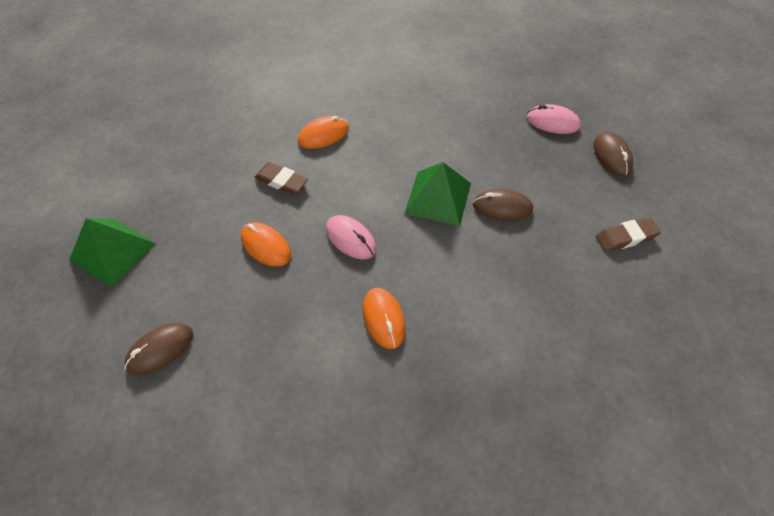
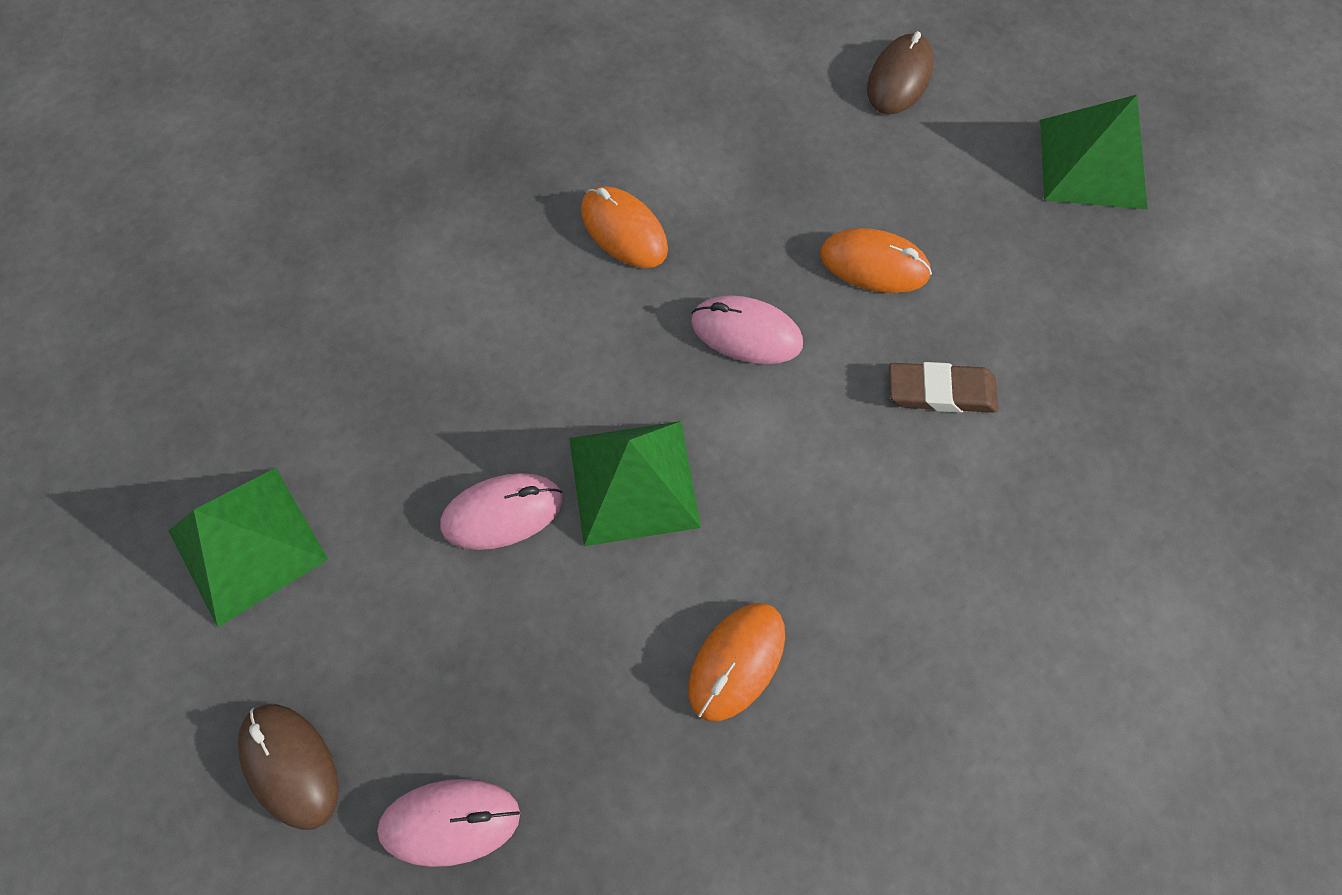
camera: 155 degrees right, 10 degrees up
(323, 135) = (941, 536): orange mouse -> orange mouse (736, 661)
(502, 207) = (502, 513): brown mouse -> pink mouse
(625, 237) = (248, 544): brown eraser -> green pyramid

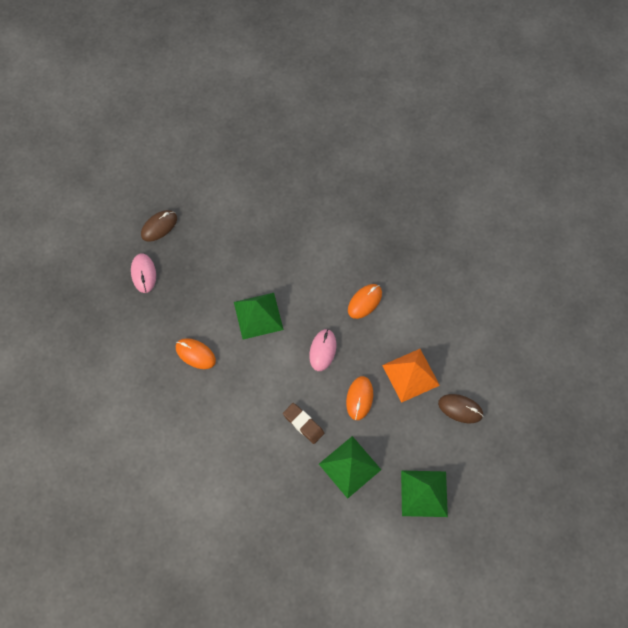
camera: 85 degrees right, 0 degrees up
(248, 544) = (228, 199): green pyramid -> green pyramid (350, 467)
(502, 513) = (244, 274): pink mouse -> none
(818, 158) = (411, 375): none -> orange pyramid
(940, 391) = (303, 424): brown eraser -> brown eraser turned 45 degrees counterclockwise

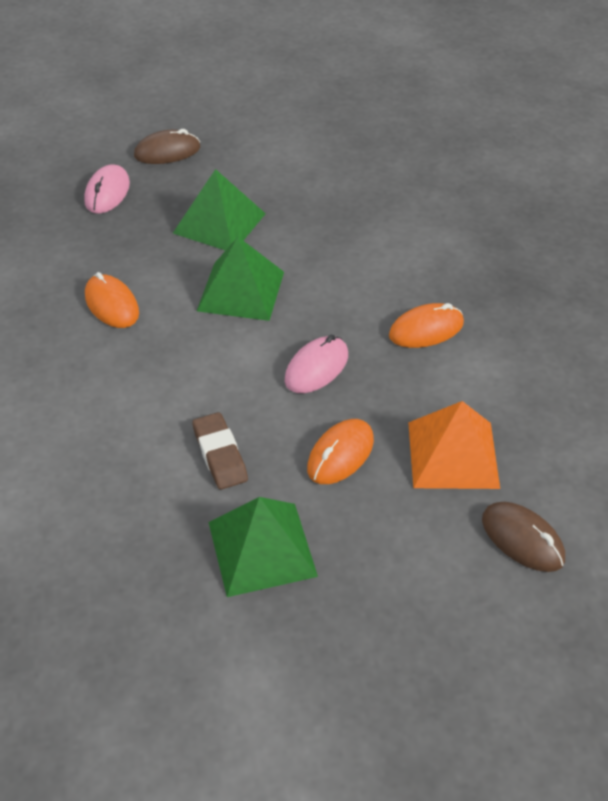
camera: 25 degrees right, 20 degrees down
(424, 493) = (379, 649): green pyramid -> green pyramid (219, 223)

